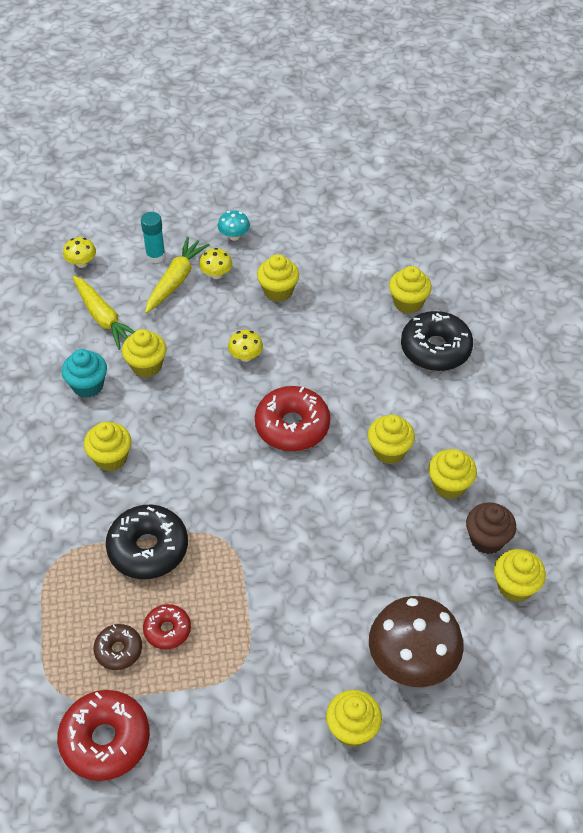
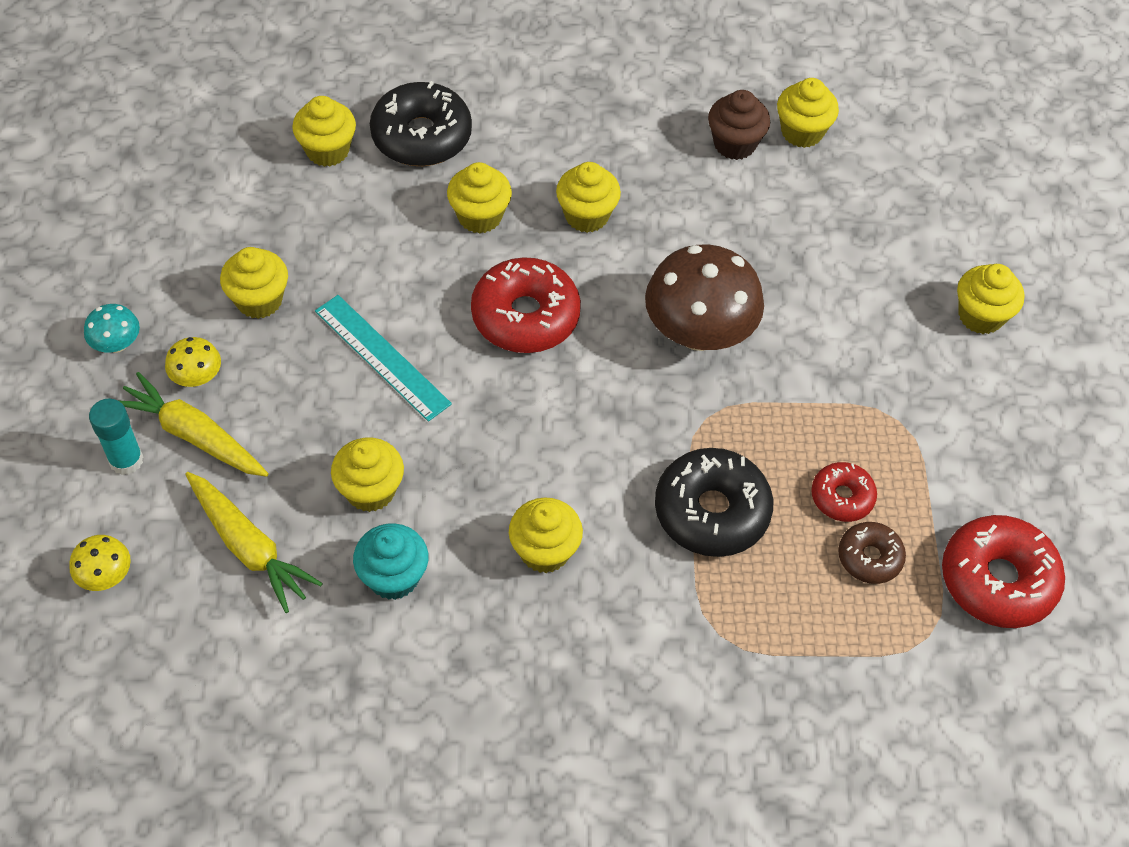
camera: 85 degrees left, 5 degrees up
(103, 318) = (249, 547): yellow carrot -> yellow carrot turned 75 degrees clockwise
(246, 356) = (382, 357): yellow mushroom -> turquoise ruler
(412, 661) = (895, 245): brown mushroom -> brown mushroom (698, 332)
(449, 485) = (650, 164): yellow cupcake -> yellow cupcake (480, 216)

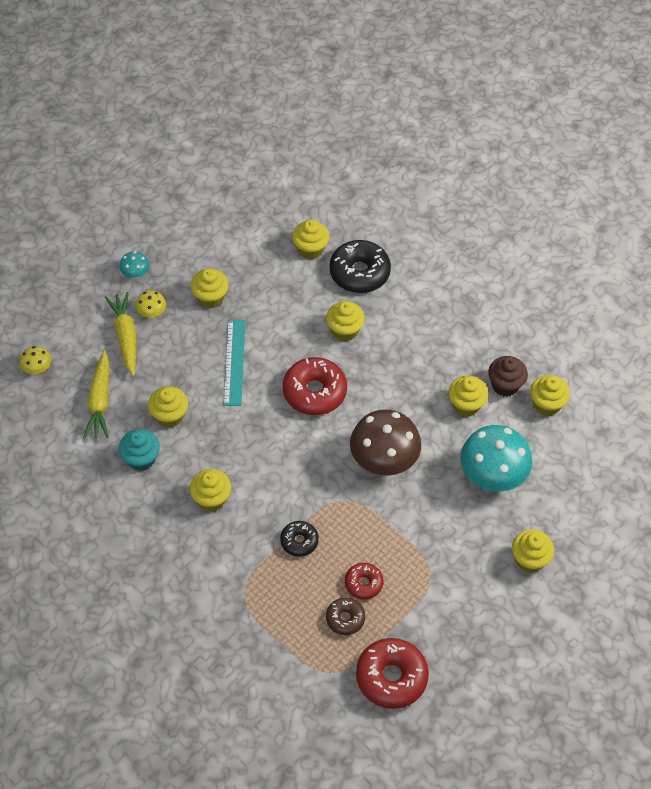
camera: 45 degrees right, 0 degrees up
(126, 460) = (90, 327): turquoise glue stick -> none
(586, 215) = (394, 366): yellow cupcake -> yellow cupcake (466, 405)
(711, 511) = (299, 541): black donut -> black donut, size x0.56
(836, 254) = (492, 475): none -> turquoise mushroom

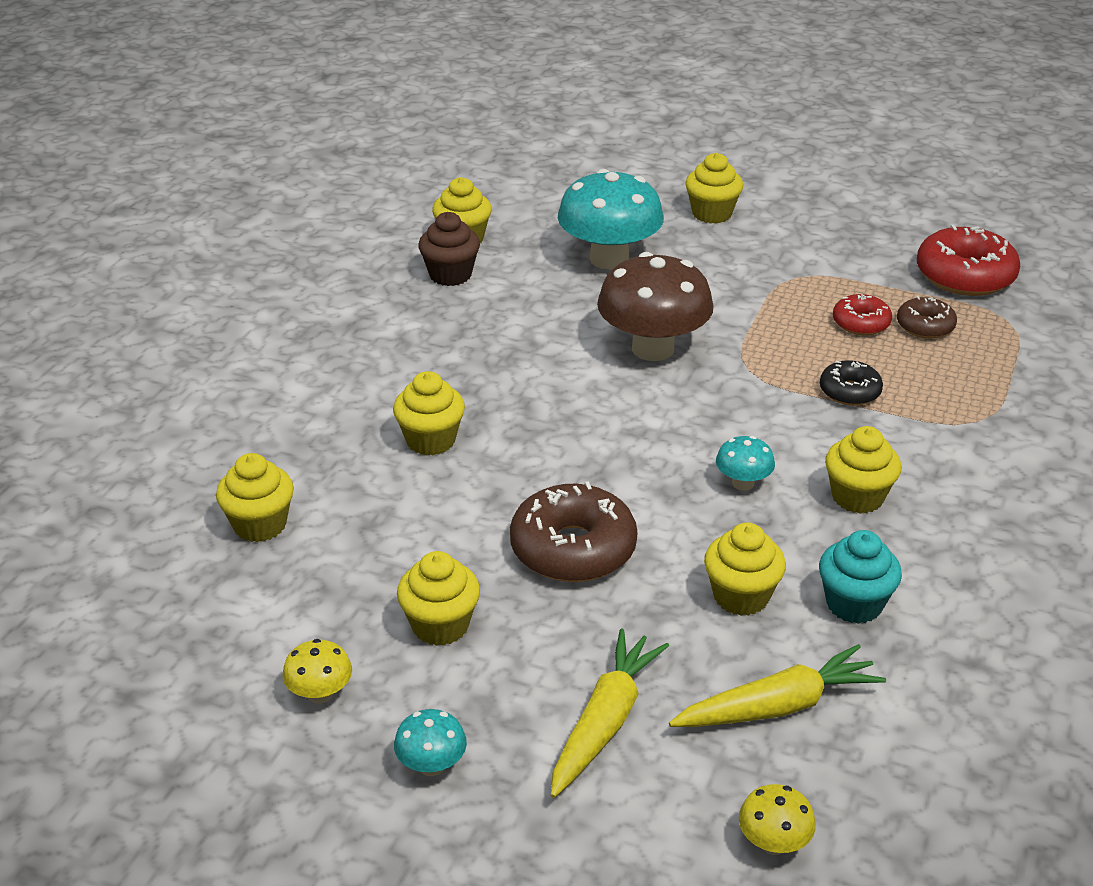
camera: 110 degrees left, 20 degrees down
(126, 337) = (605, 722): yellow carrot -> yellow carrot turned 150 degrees clockwise
(152, 313) = (522, 701): yellow mushroom -> yellow mushroom (320, 694)
(234, 362) = (573, 549): turquoise ruler -> brown donut
(247, 452) = (743, 483): none -> turquoise mushroom
(314, 392) = (576, 442): red donut -> none
(359, 273) = (293, 453): black donut -> none
(466, 405) = (506, 299): yellow cupcake -> none

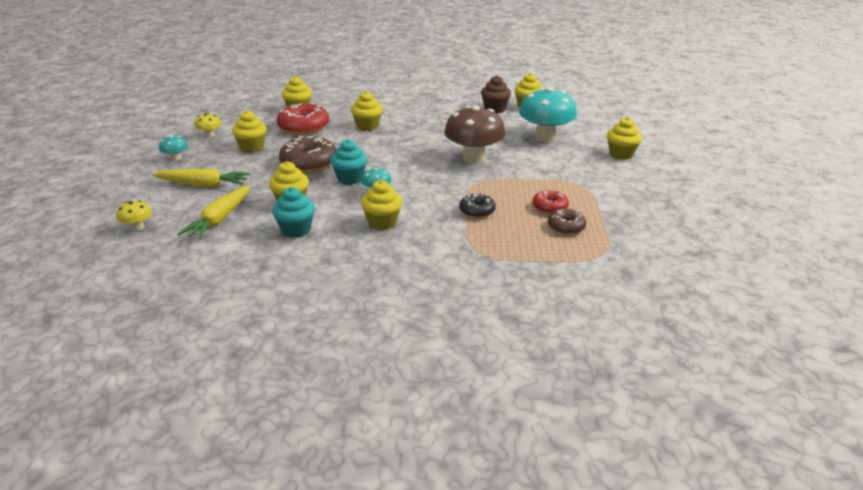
camera: 70 degrees right, 5 degrees down
(670, 505) = (350, 178): none -> turquoise cupcake
(778, 706) = (220, 219): yellow carrot -> yellow carrot turned 60 degrees clockwise
(965, 276) = (641, 235): red donut -> red donut (303, 127)

